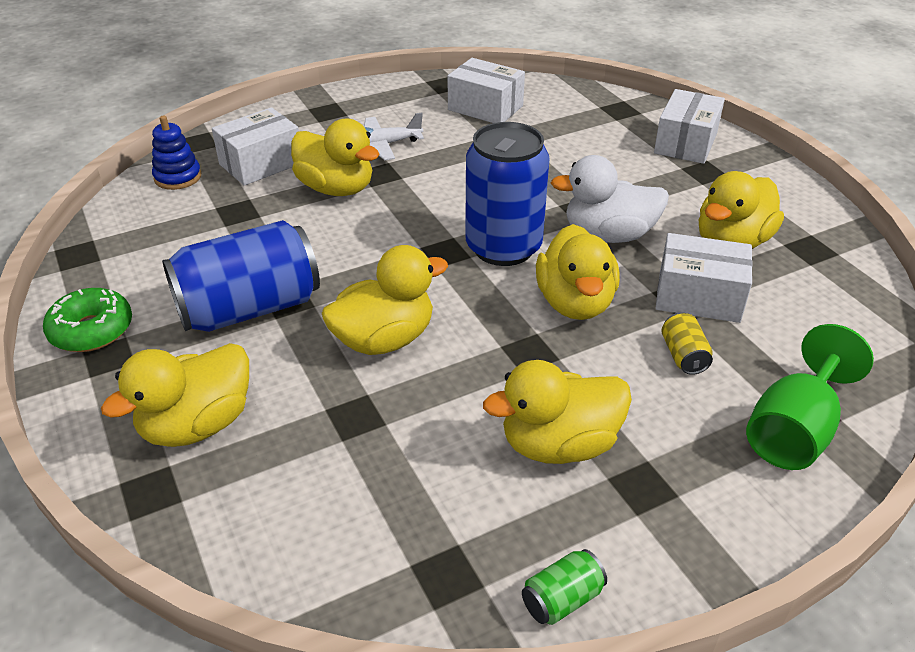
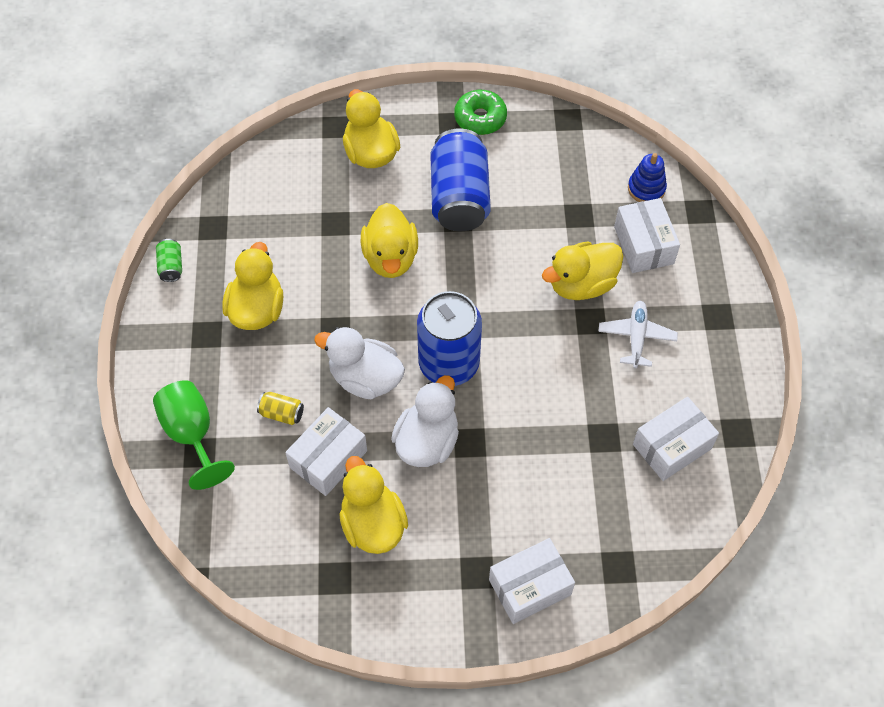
camera: 115 degrees right, 20 degrees up
(575, 303) = (365, 378): yellow duck -> white duck
(685, 143) = (530, 587): white box -> white box turned 75 degrees counterclockwise

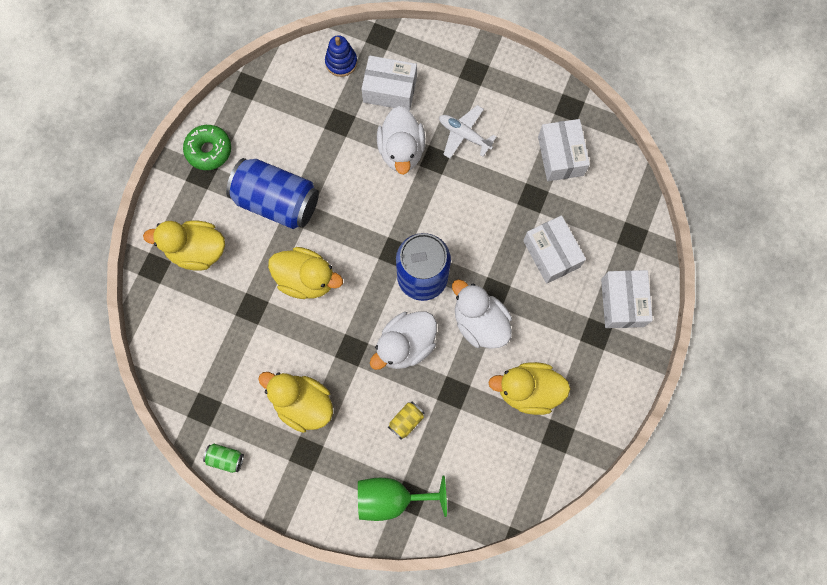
camera: 65 degrees left, 15 degrees up
(328, 459) = (461, 401): white box -> white box (551, 254)
(581, 284) = (401, 150): yellow duck -> white duck

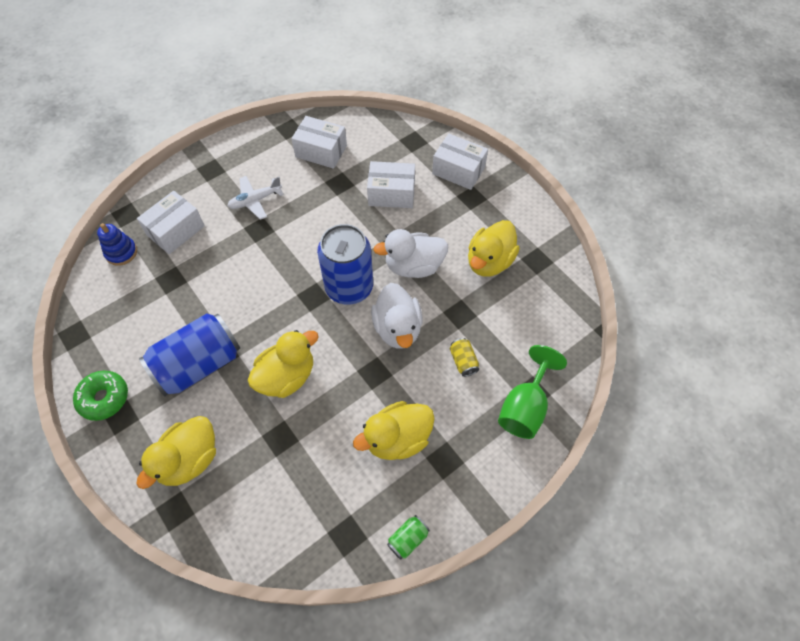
camera: 60 degrees left, 15 degrees down
(401, 150) = (232, 248): white duck -> none

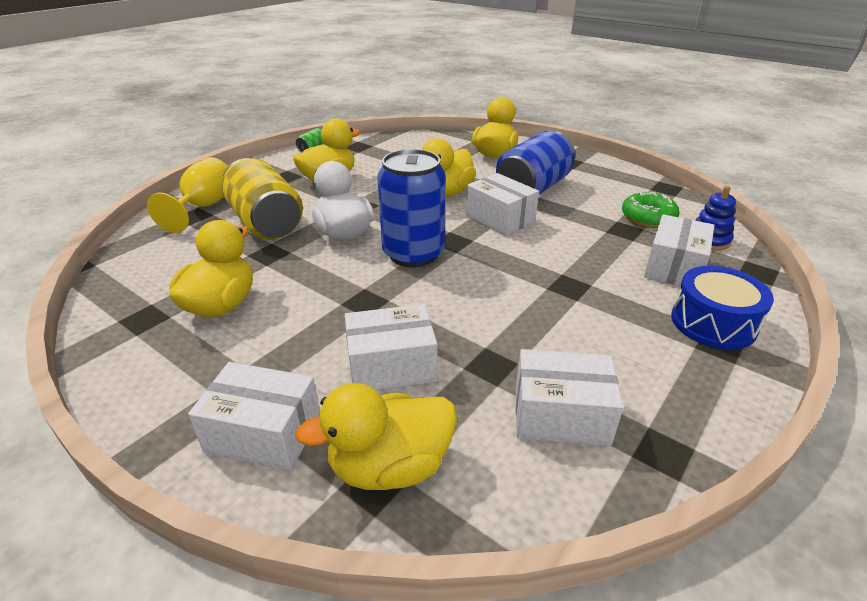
camera: 165 degrees right, 25 degrees down
(104, 398) = (592, 166): green donut -> green donut (648, 218)
(199, 183) = (713, 323): none -> blue drum
(255, 200) = (606, 316): white plane -> none
(259, 319) = (500, 219): none -> white box
(405, 146) = (390, 466): none -> yellow duck
(413, 266) = (334, 284): white duck -> none
(463, 361) = (266, 223): yellow can -> yellow can, size x2.42
(524, 407) = (204, 207): green goblet -> yellow goblet

